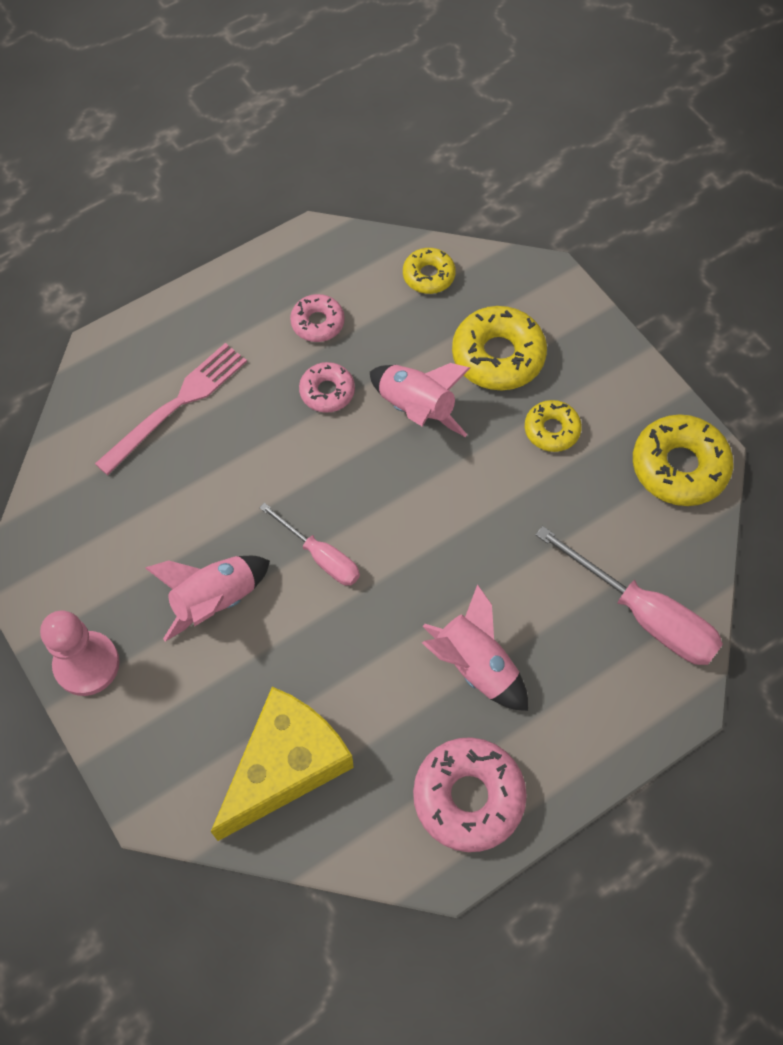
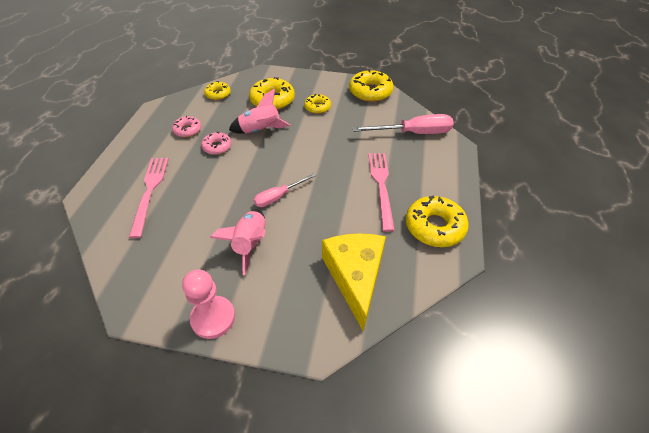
camera: 45 degrees left, 15 degrees down
(320, 556) = (279, 197): pink screwdriver -> pink screwdriver turned 150 degrees clockwise
(468, 797) = (434, 227): pink donut -> yellow donut
(475, 665) = (381, 186): pink rocket -> pink fork

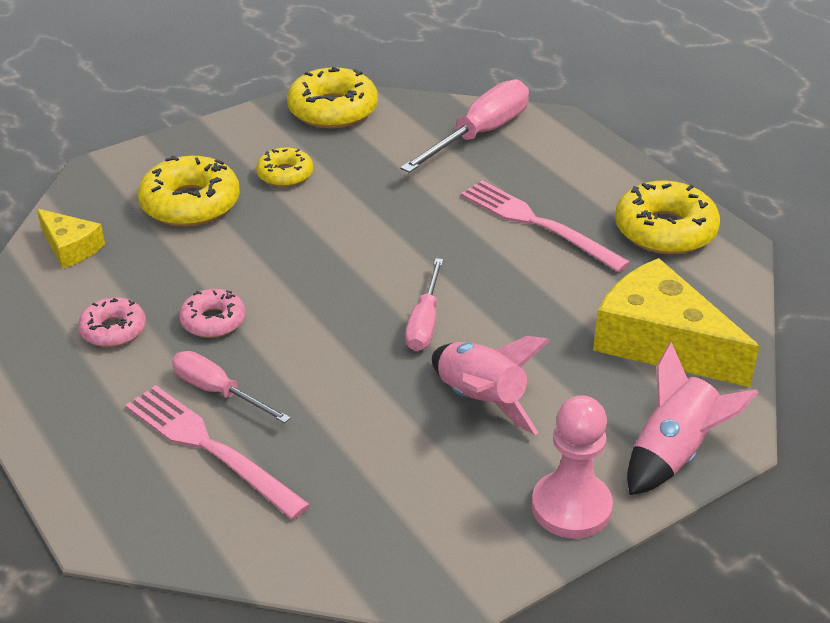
camera: 45 degrees left, 10 degrees down
(181, 173) = (218, 392): none -> pink screwdriver
(218, 94) = (70, 247): yellow donut -> yellow cheese
(260, 130) = (247, 257): pink rocket -> pink rocket (674, 453)

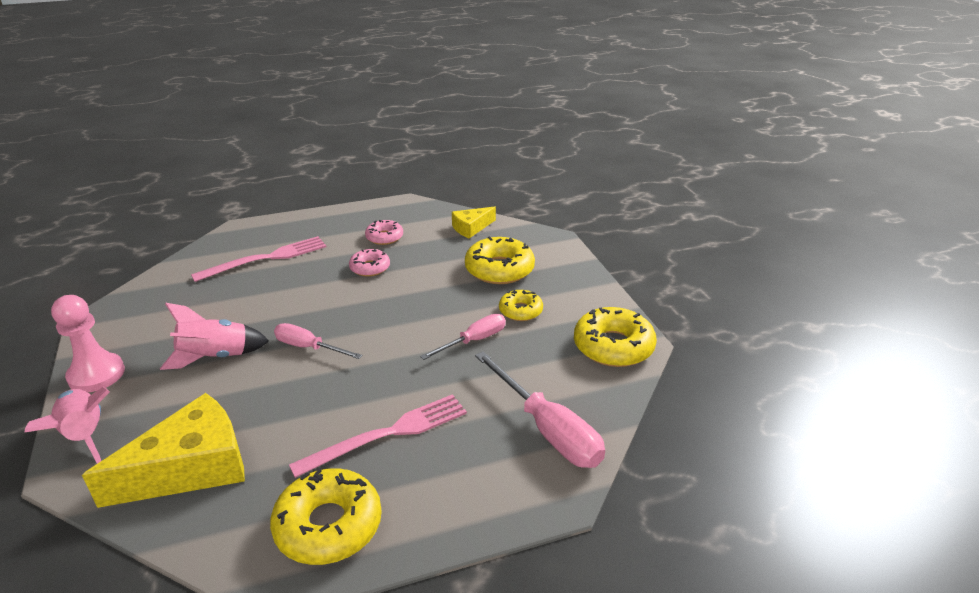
camera: 105 degrees right, 5 degrees down
(218, 392) = (307, 264): pink screwdriver -> pink screwdriver (474, 341)

